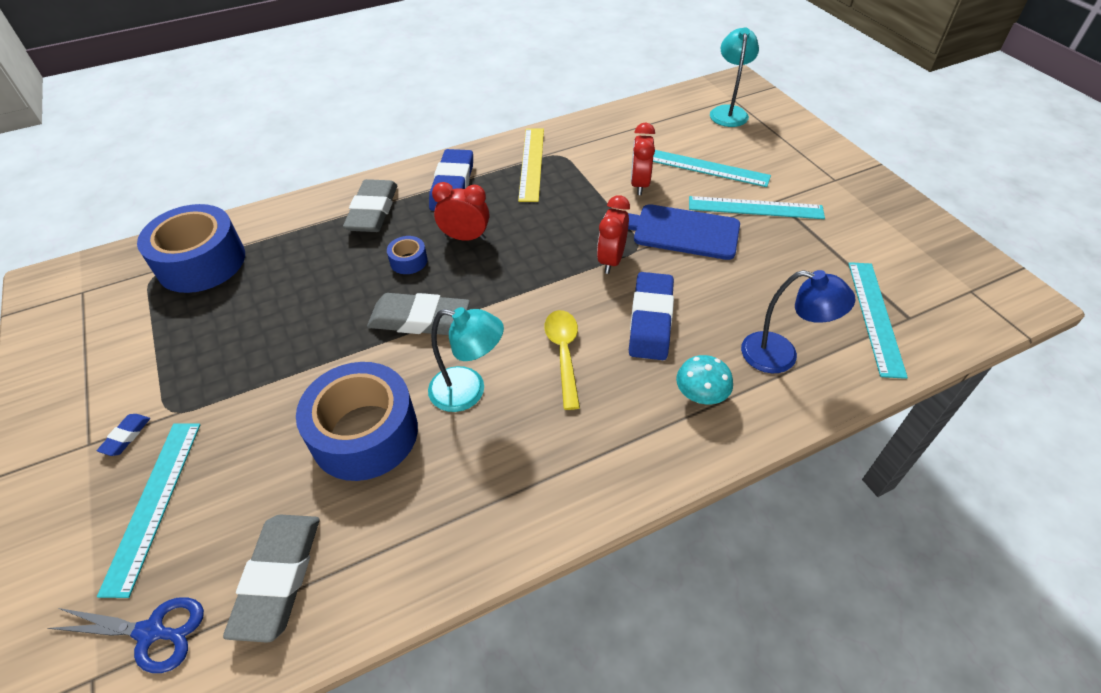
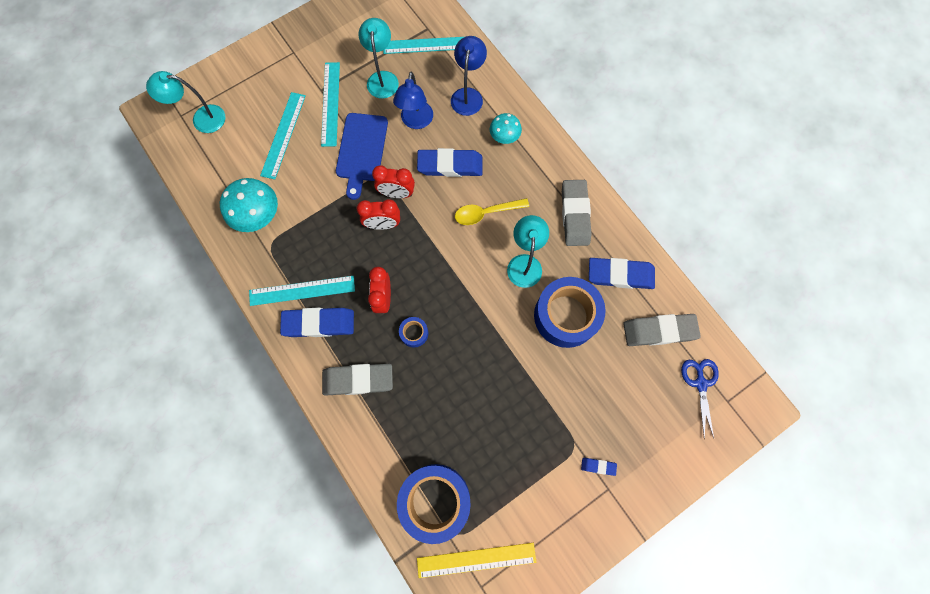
camera: 100 degrees left, 25 degrees up
(153, 503) = (636, 422): turquoise ruler -> turquoise ruler (302, 290)
(404, 532) = (620, 275): none -> blue eraser
(419, 319) = (471, 309): grey eraser -> grey eraser (575, 215)
(531, 163) = (284, 265): yellow ruler -> yellow ruler (476, 560)
(599, 147) = (258, 215): none -> turquoise mushroom
(639, 184) = (308, 181): red clock -> red clock (383, 224)
(728, 289) = (416, 121): none -> blue lamp
(803, 259) = (382, 78): none -> turquoise lamp

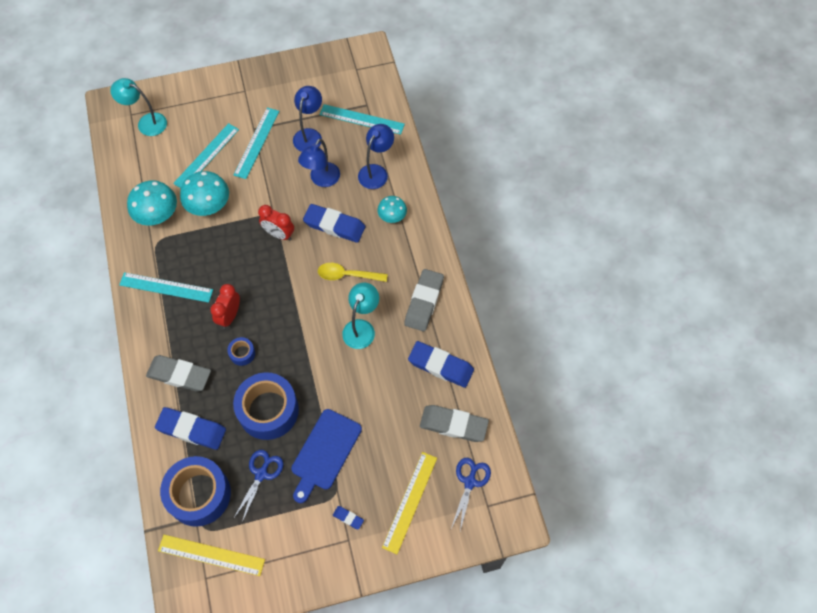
camera: 20 degrees right, 10 degrees down
(309, 187) = (209, 205): none -> turquoise mushroom
(319, 323) = (168, 318): blue eraser -> blue eraser (191, 430)
(361, 150) = (265, 189): blue cutting board -> blue cutting board (324, 452)
(382, 78) = (309, 135): turquoise lamp -> blue lamp
(383, 224) = (256, 256): red clock -> none
(490, 454) = (261, 474): none -> blue scissors
(566, 316) = (377, 384): blue tape -> blue tape (268, 410)
(651, 426) = (410, 502): none -> yellow ruler

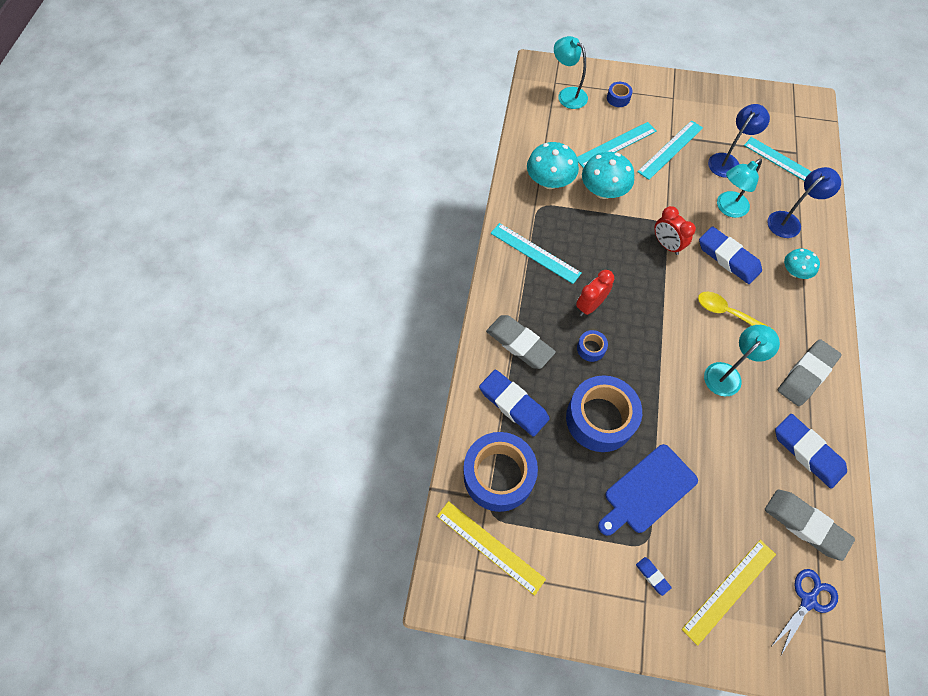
camera: 25 degrees right, 0 degrees up
(194, 109) = (618, 98): none -> blue tape
(261, 474) = (571, 483): blue scissors -> none
(322, 180) = (727, 208): blue lamp -> turquoise lamp

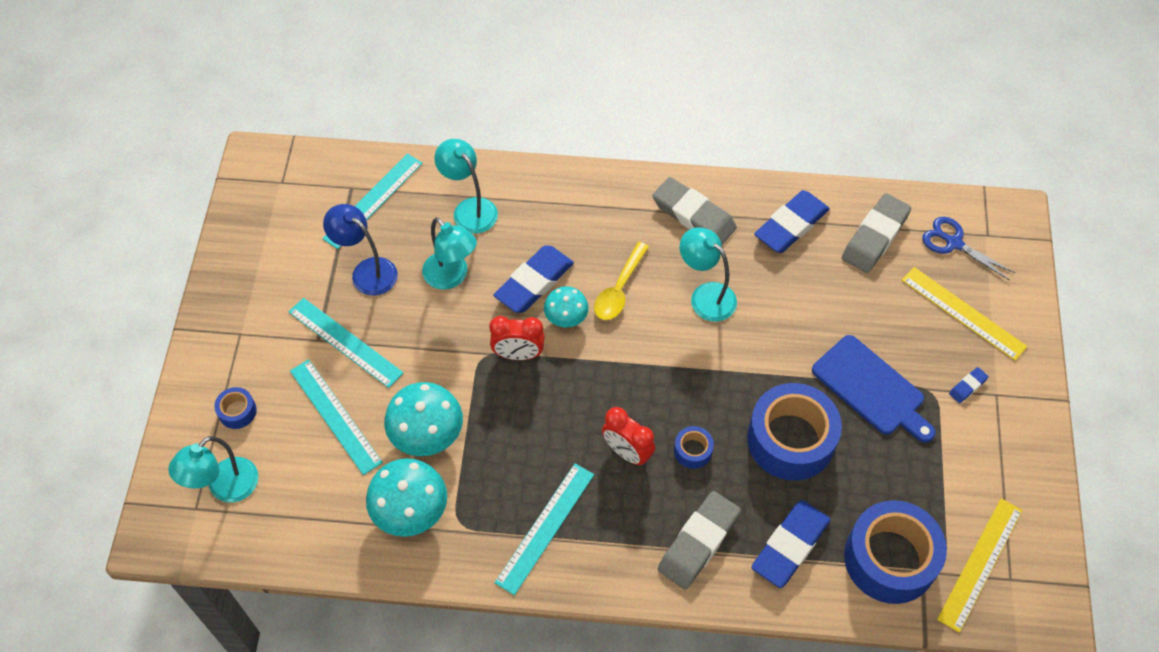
camera: 95 degrees left, 5 degrees down
(666, 245) = (518, 354): red clock -> red clock turned 45 degrees clockwise
(789, 221) = (469, 209): blue lamp -> turquoise lamp
(794, 272) = (549, 212): turquoise mushroom -> turquoise mushroom (566, 317)

